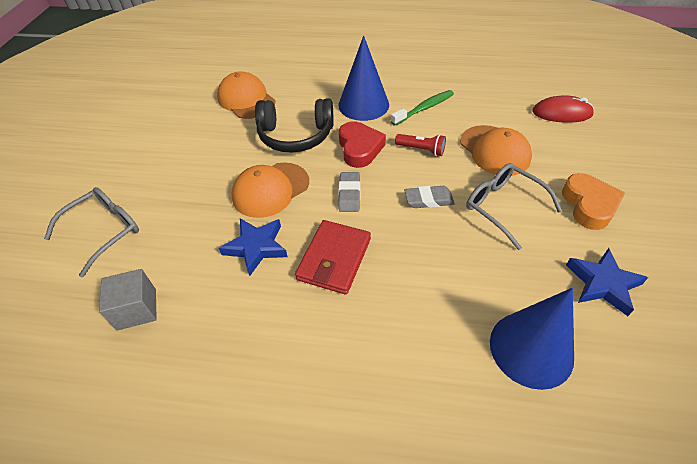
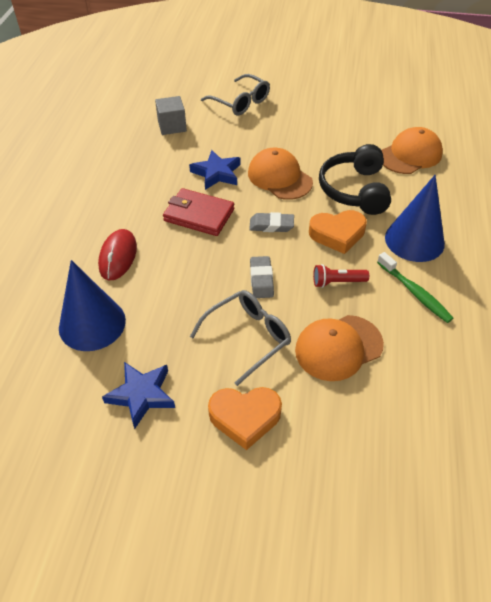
camera: 90 degrees right, 0 degrees up
(359, 148) = (337, 234): red heart -> orange heart
(421, 150) = (337, 282): red flashlight -> red flashlight turned 60 degrees clockwise
(561, 113) = (424, 442): red mouse -> red mouse (118, 256)

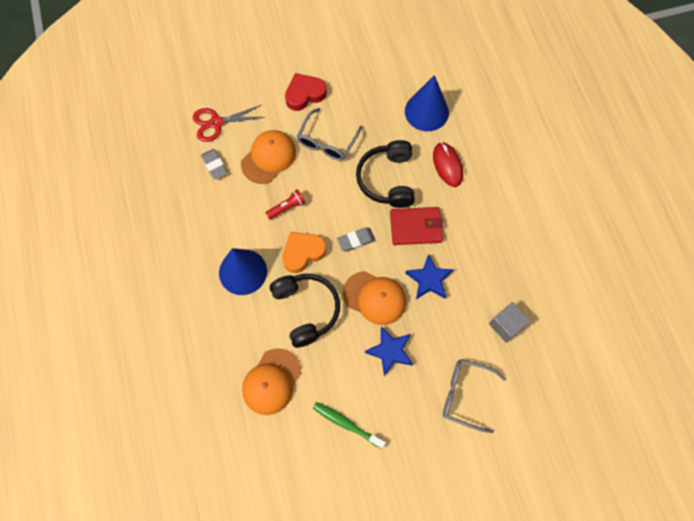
camera: 155 degrees right, 20 degrees up
(141, 395) = (367, 83): blue star -> blue star (390, 351)
(198, 267) = (387, 179): none -> black headphones
(245, 417) = (304, 94): orange heart -> red heart
(261, 279) = (339, 188): grey eraser -> grey eraser (214, 165)
(403, 428) = (216, 123): none -> red scissors
(415, 293) = (231, 220): green toothbrush -> green toothbrush (346, 424)

